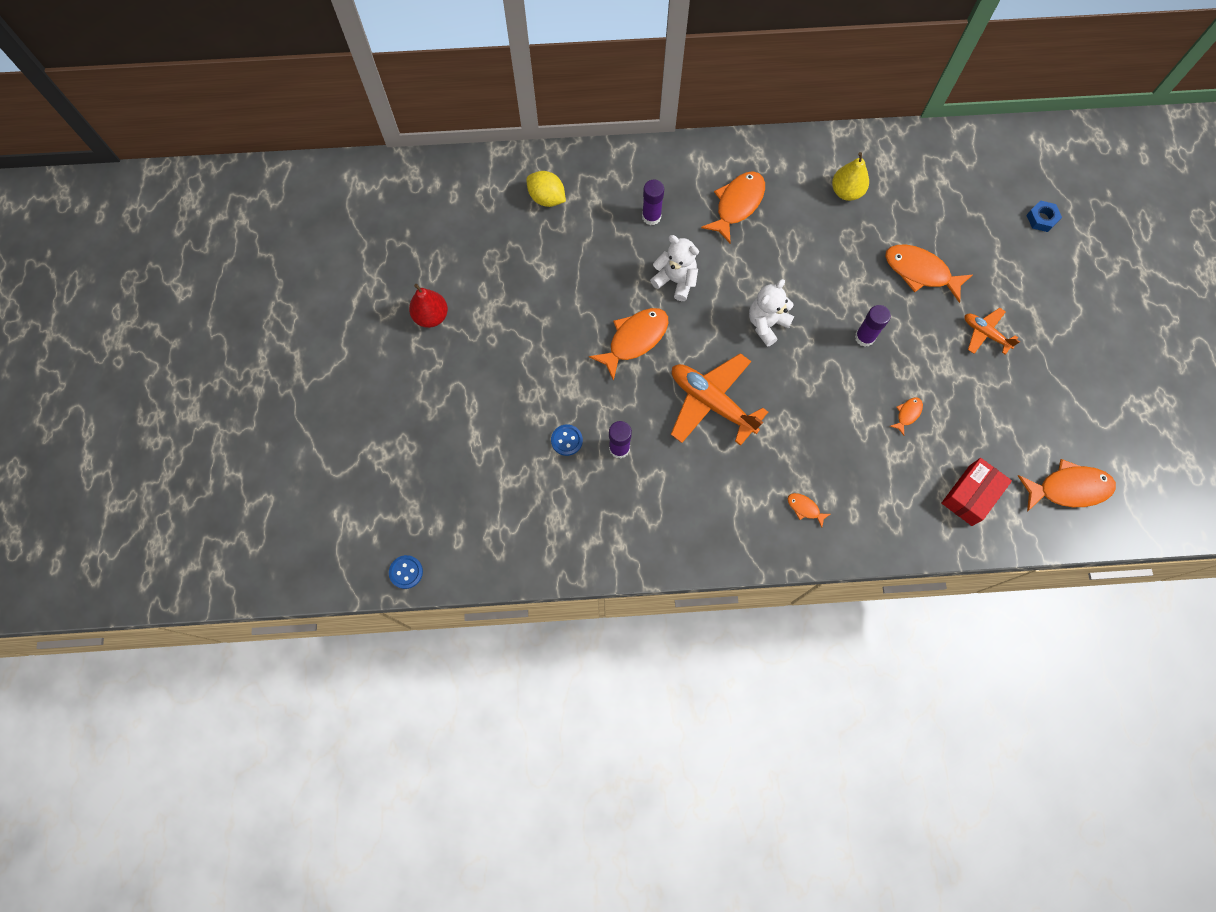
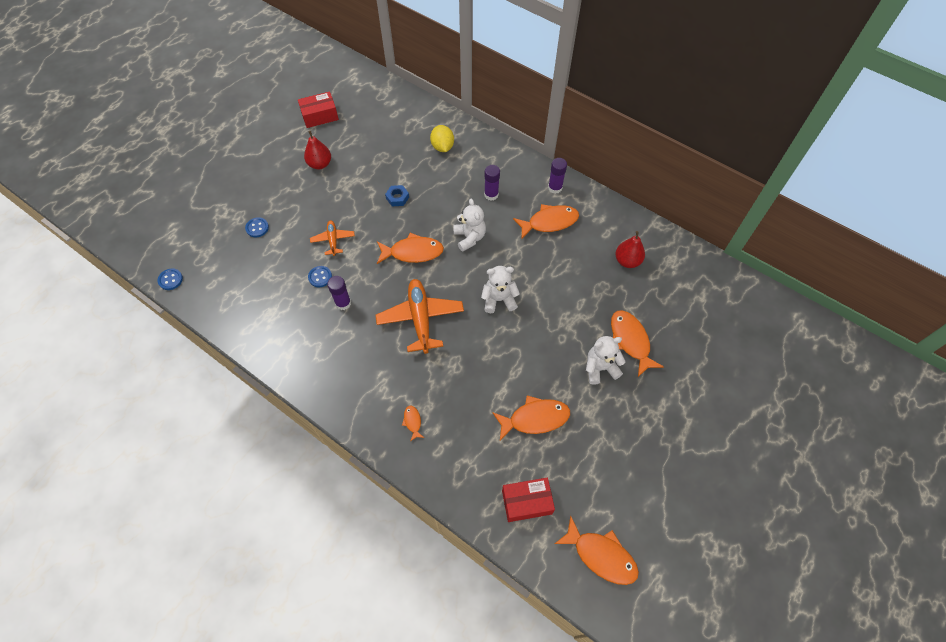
camera: 40 degrees right, 10 degrees down
(369, 259) = (320, 116): none -> red box
(440, 441) = (257, 228): none -> blue button
(846, 192) = (627, 261): yellow pear -> red pear
(864, 337) = (553, 352): purple glue stick -> purple glue stick (555, 188)
(907, 414) = (535, 418): orange fish -> orange fish, size x2.11
(918, 319) = (600, 368): none -> white teddy bear
(985, 334) = (638, 410): orange plane -> orange plane (333, 240)
(1041, 219) = (752, 369): blue nut -> blue nut (397, 198)

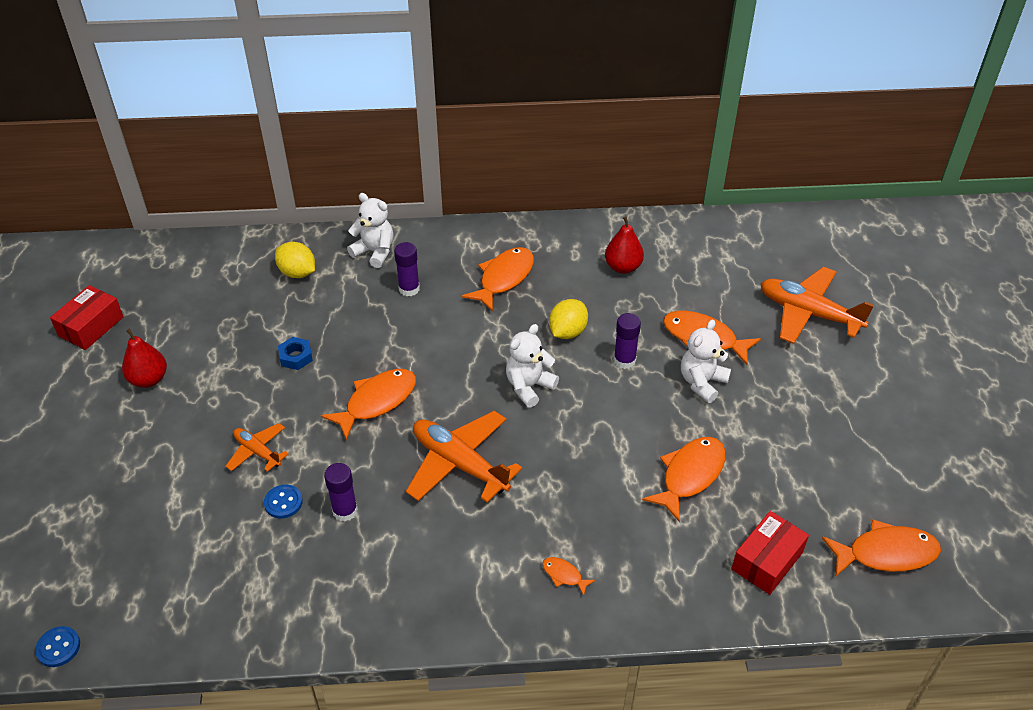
camera: 40 degrees left, 15 degrees down
(257, 228) = (132, 503): blue button -> none
(469, 237) = (429, 346): white teddy bear -> white teddy bear (375, 252)
(553, 281) = (567, 332): none -> yellow lemon
(555, 188) = (474, 242): purple glue stick -> purple glue stick (624, 360)
(716, 371) = (808, 313): none -> orange plane

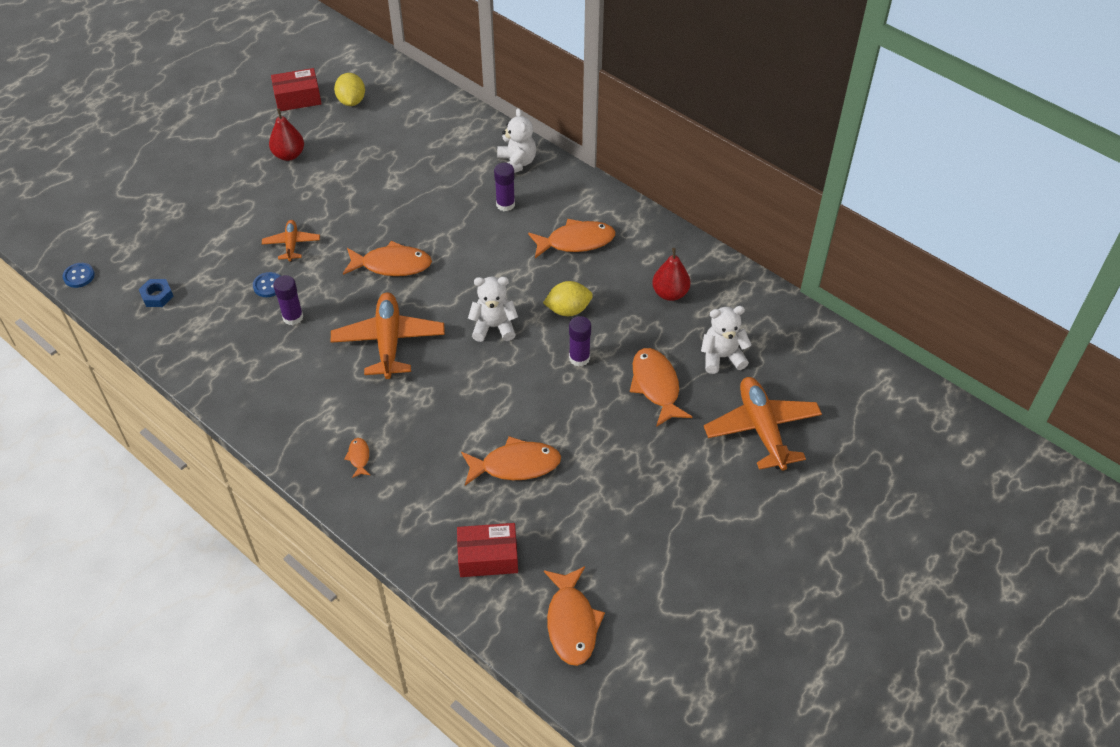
camera: 45 degrees right, 5 degrees up
(296, 357) = (382, 200): blue nut -> blue nut (157, 296)
(297, 273) = (451, 144): yellow lemon -> yellow lemon (351, 101)
(702, 382) = (611, 414): white teddy bear -> white teddy bear (722, 357)
(886, 553) = (572, 623): orange fish -> orange fish turned 45 degrees clockwise

